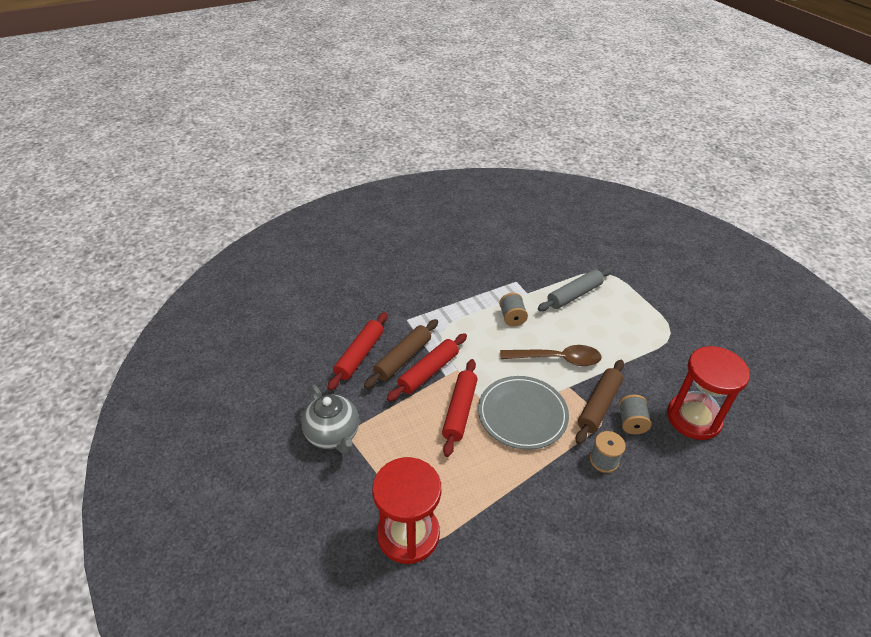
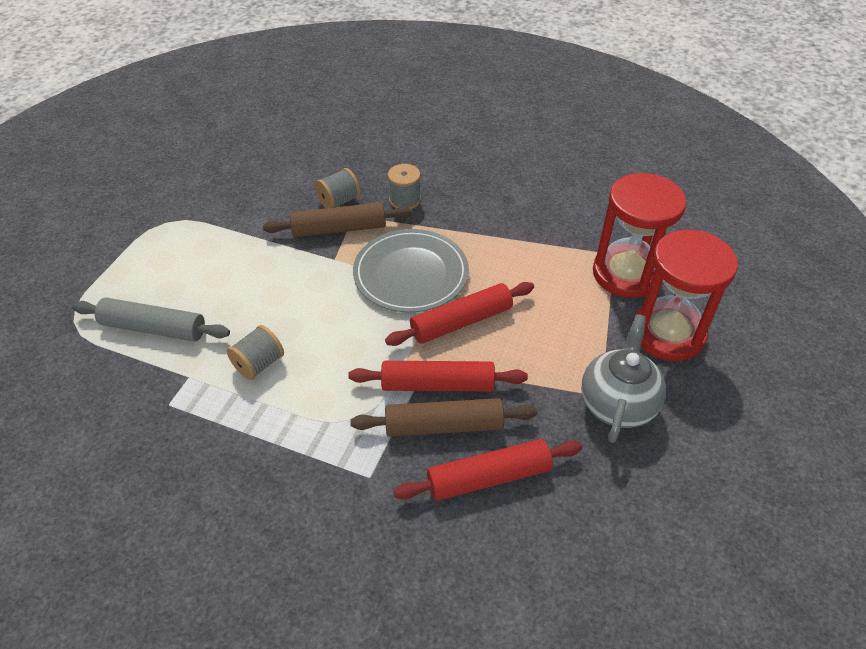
camera: 130 degrees left, 5 degrees up
(556, 359) = (299, 287): brown spoon -> none
(693, 418) = (291, 169): red hourglass -> red hourglass (667, 333)

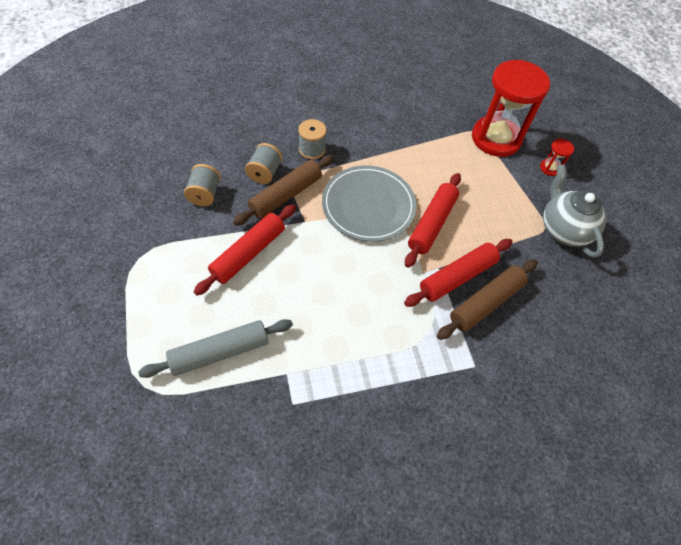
camera: 40 degrees left, 10 degrees up
(259, 364) = (328, 332): grey spool -> grey spool (205, 194)
(488, 477) = (539, 321): red rolling pin -> red rolling pin (248, 253)
(667, 333) = (550, 168): red hourglass -> red hourglass, size x0.41

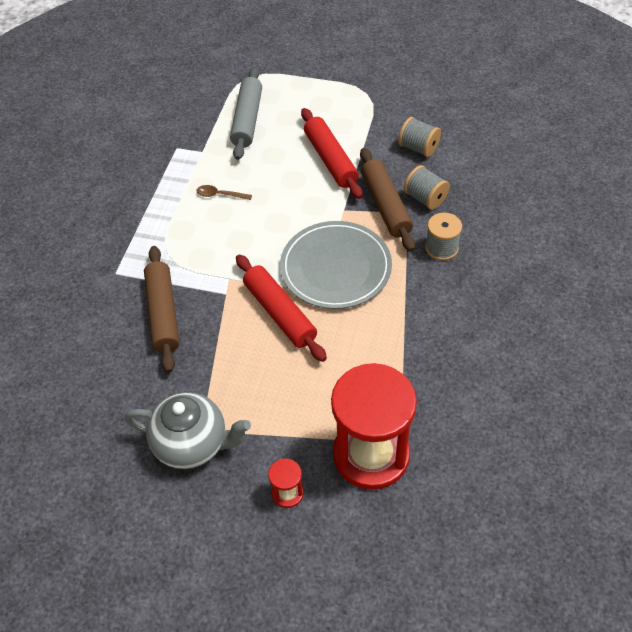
camera: 125 degrees right, 5 degrees down
(337, 325) = (220, 195): none -> brown spoon
(457, 277) = (205, 304): red rolling pin -> none

